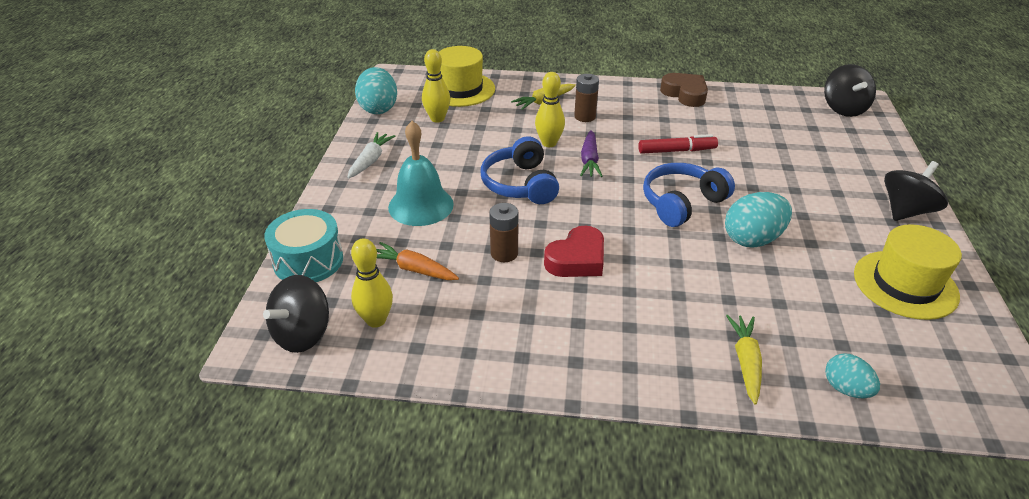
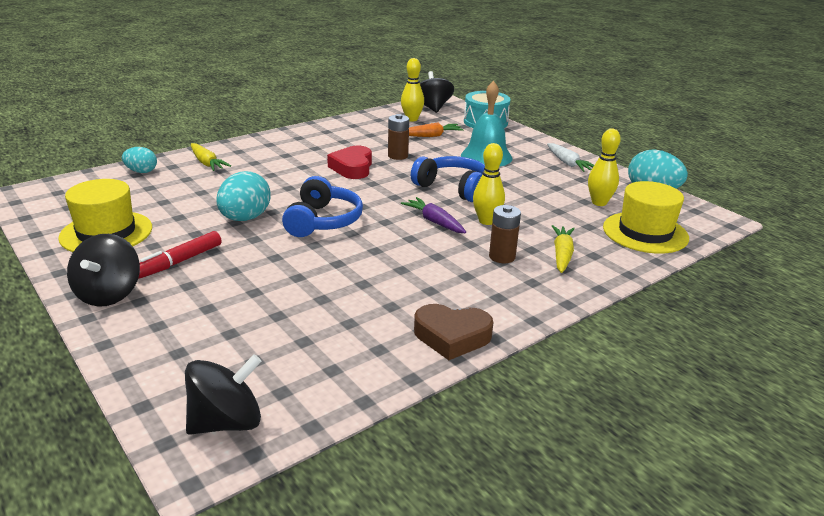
camera: 135 degrees right, 10 degrees down
(677, 151) = (376, 261): red marker -> red marker (179, 261)
(843, 108) = (226, 422): black spinning top -> black spinning top turned 105 degrees clockwise

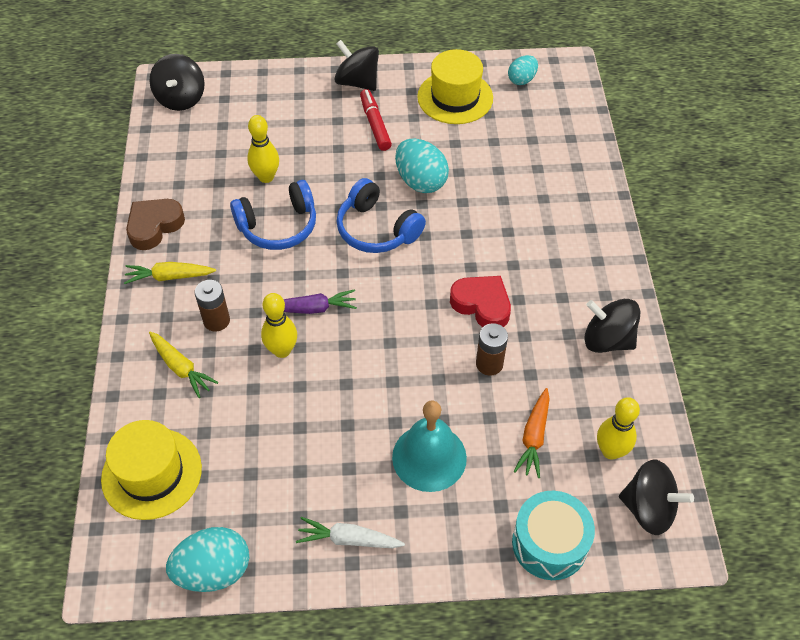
camera: 125 degrees right, 25 degrees up
(141, 171) = (575, 142): turquoise egg -> turquoise egg (522, 80)
(207, 163) = (569, 193): yellow carrot -> yellow carrot (169, 277)
(335, 131) = (607, 340): none -> black spinning top
(453, 188) = (370, 367): blue headphones -> blue headphones (278, 226)
(599, 203) = (236, 485): yellow bowling pin -> yellow bowling pin (266, 177)

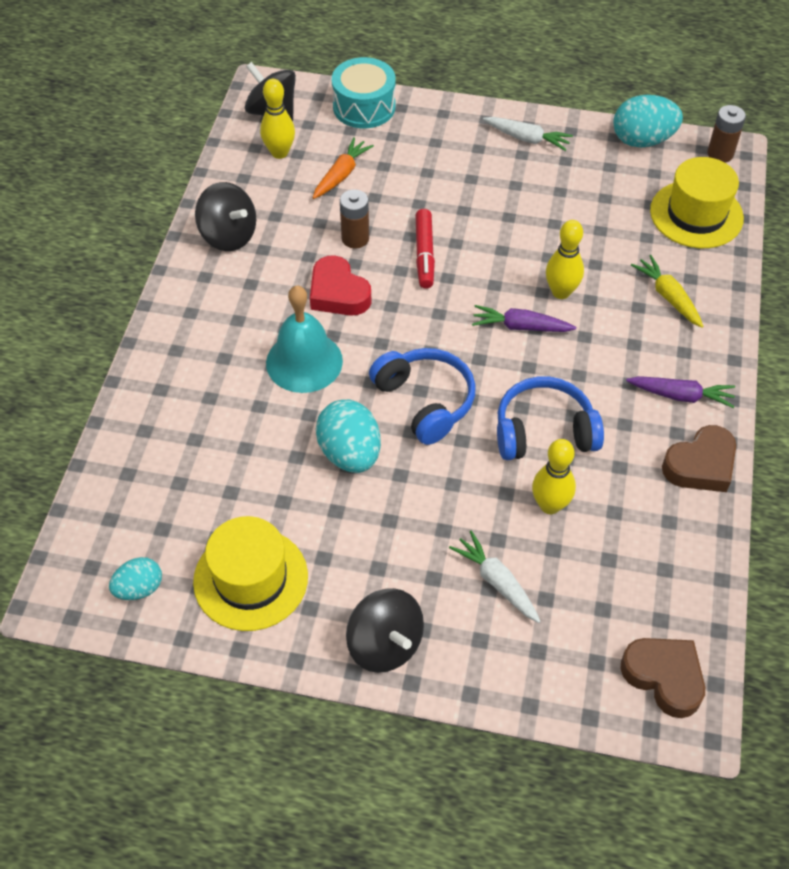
camera: 165 degrees left, 0 degrees up
(169, 277) = (680, 396): yellow carrot -> purple carrot
(181, 98) = (664, 677): black spinning top -> brown heart
(216, 320) = (628, 335): brown battery -> brown battery (720, 154)
(295, 126) = (497, 582): none -> white carrot
(375, 124) = (381, 557): red marker -> red marker (424, 254)
(429, 457) = (441, 178): turquoise bell -> turquoise bell (304, 361)

